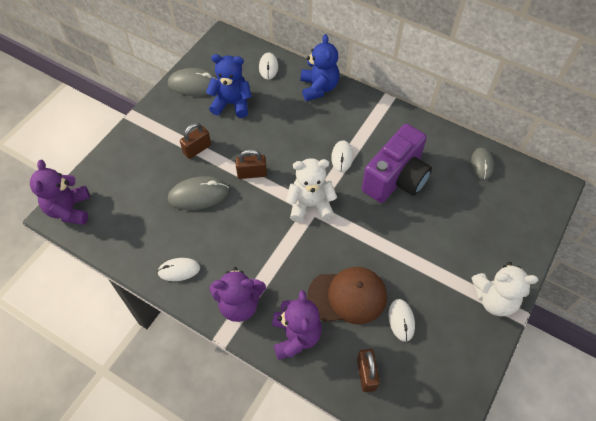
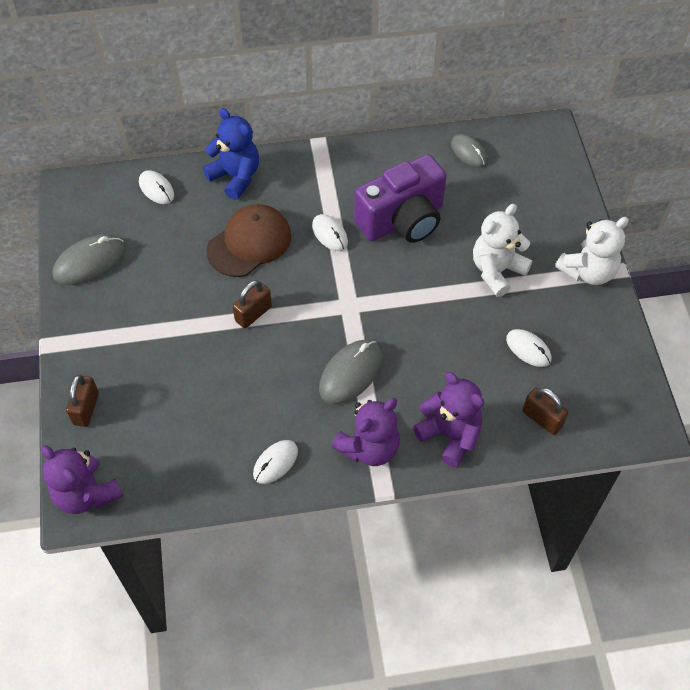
camera: 40 degrees left, 0 degrees up
(197, 149) = (167, 329): brown padlock -> brown padlock (86, 409)
(198, 195) = (218, 375): grey mouse -> grey mouse (350, 373)
(232, 104) = (155, 255): blue teddy bear -> none
(310, 205) = (344, 303): white teddy bear -> white teddy bear (497, 271)
(347, 296) = (462, 364): brown cap -> brown cap (249, 243)
(396, 179) = (403, 220): purple camera -> purple camera turned 60 degrees clockwise

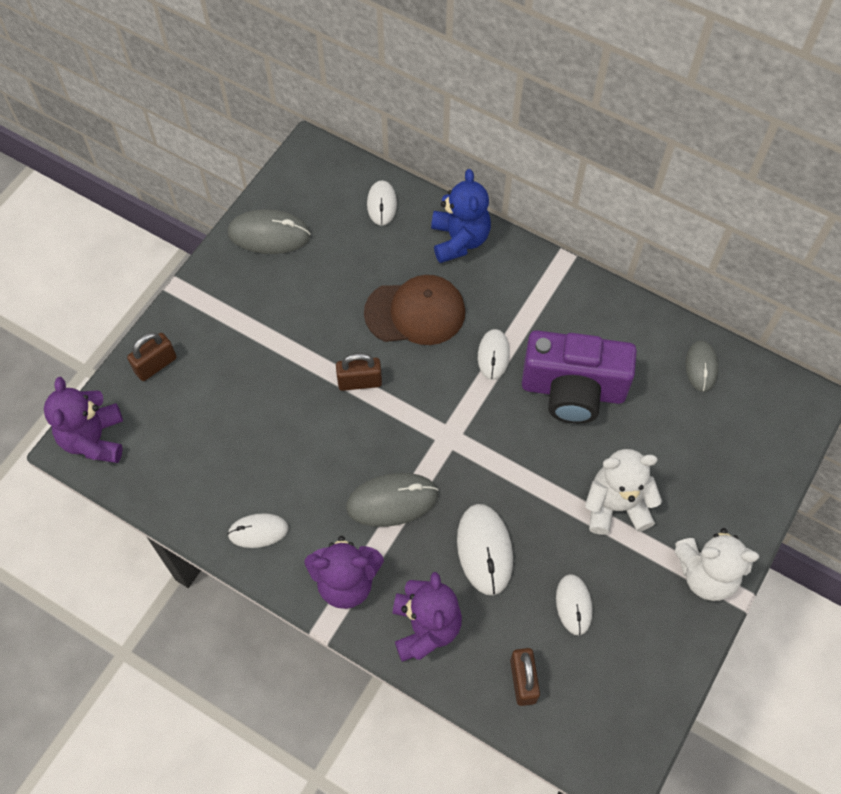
camera: 40 degrees right, 5 degrees up
(441, 358) = (484, 550): none -> white mouse

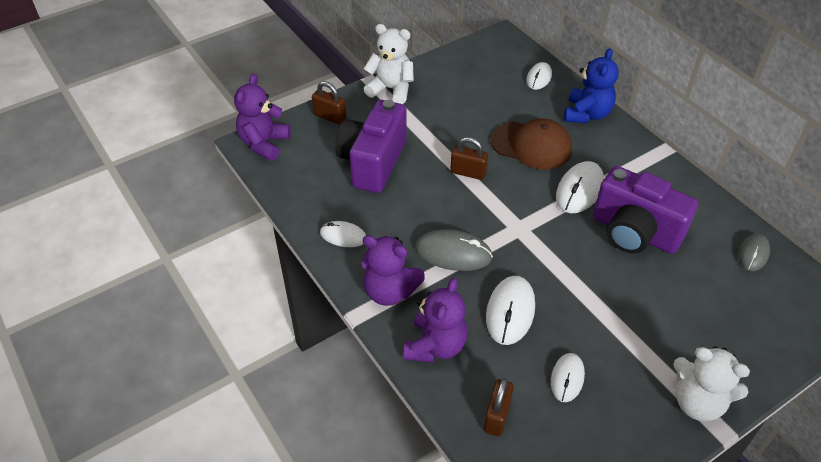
camera: 25 degrees right, 15 degrees down
(155, 365) = (330, 117): brown padlock -> brown padlock turned 45 degrees clockwise
(242, 413) = (372, 162): none -> purple camera
(269, 234) = (449, 71): grey mouse -> none
(493, 355) = (579, 190): white mouse -> white mouse, size x1.56
(616, 506) = (636, 322): white teddy bear -> white teddy bear (391, 89)

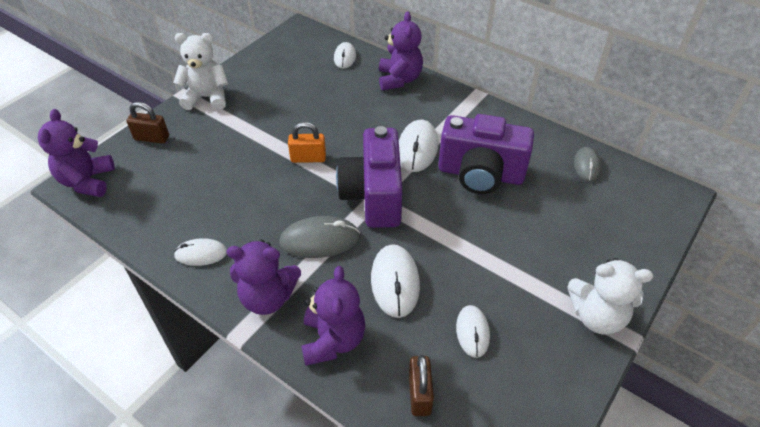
camera: 20 degrees left, 0 degrees up
(372, 162) = (210, 172): purple camera -> purple camera (373, 196)
(468, 172) = (308, 158): brown padlock -> orange padlock
(531, 145) = (359, 119): brown cap -> none
(587, 114) = (399, 79): blue teddy bear -> purple teddy bear

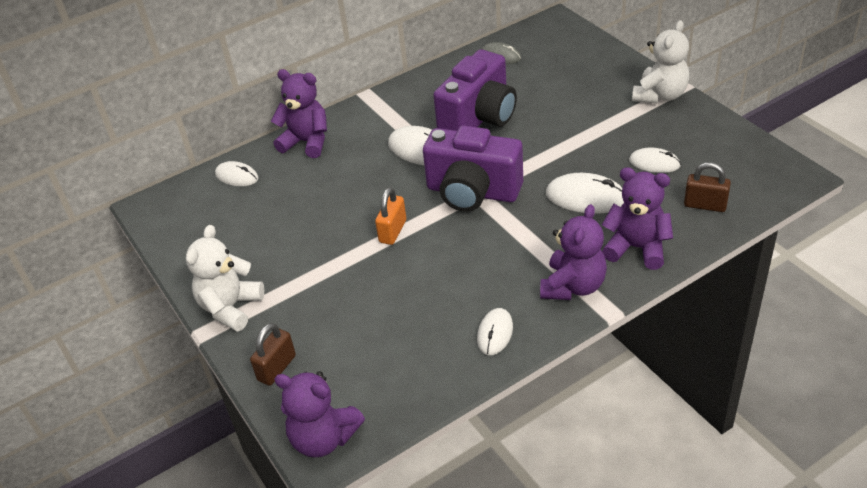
camera: 65 degrees left, 5 degrees down
(320, 240) = (514, 239): grey mouse -> none

